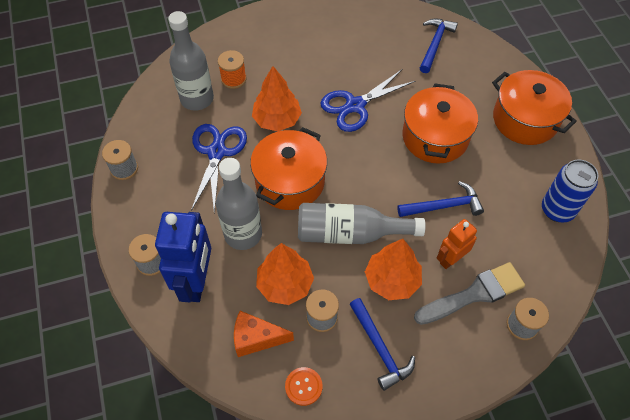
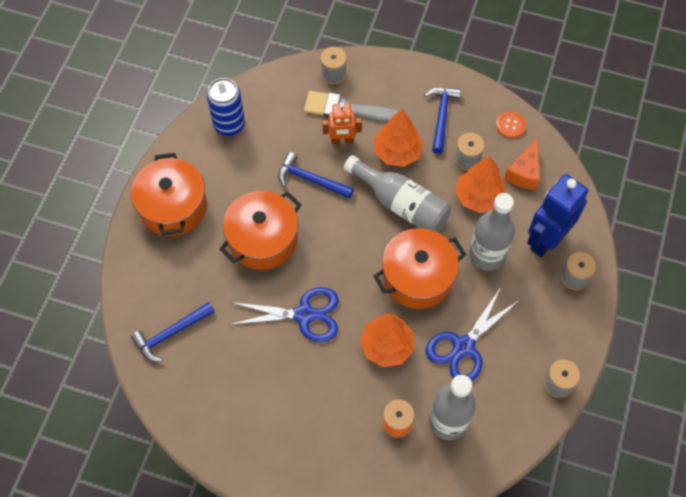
camera: 145 degrees left, 5 degrees up
(256, 338) = (524, 173): orange cheese -> orange cheese turned 75 degrees clockwise

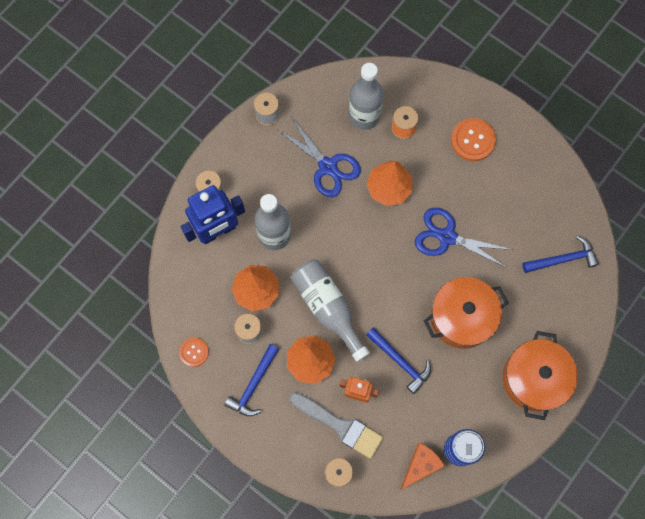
camera: 160 degrees left, 10 degrees up
(310, 437) = (473, 140): none -> orange button
(417, 277) = (340, 236): orange pot -> none
(463, 347) = (327, 167): blue scissors -> blue scissors turned 75 degrees clockwise
(524, 173) = (205, 299): orange cheese -> orange cheese (420, 465)

